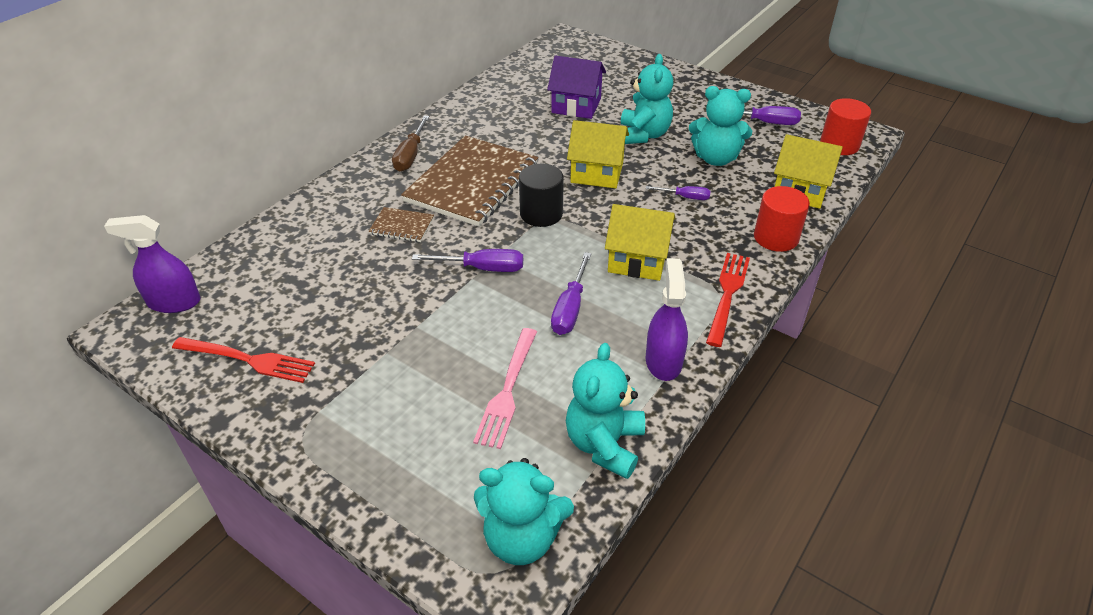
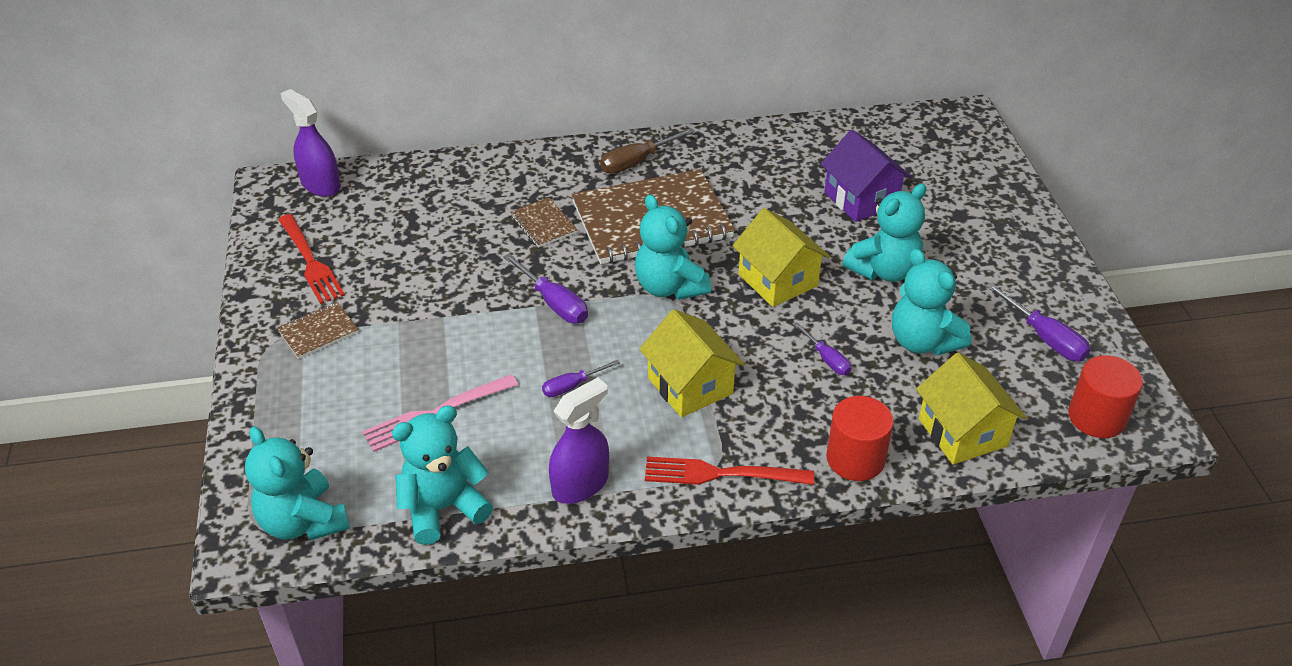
camera: 45 degrees right, 0 degrees up
(331, 402) = (318, 332): none -> brown notebook
(541, 214) = (669, 287): black cylinder -> turquoise teddy bear
(570, 308) = (572, 386): purple screwdriver -> purple screwdriver, size x0.64
(727, 295) = (721, 474): red fork -> red fork turned 150 degrees counterclockwise

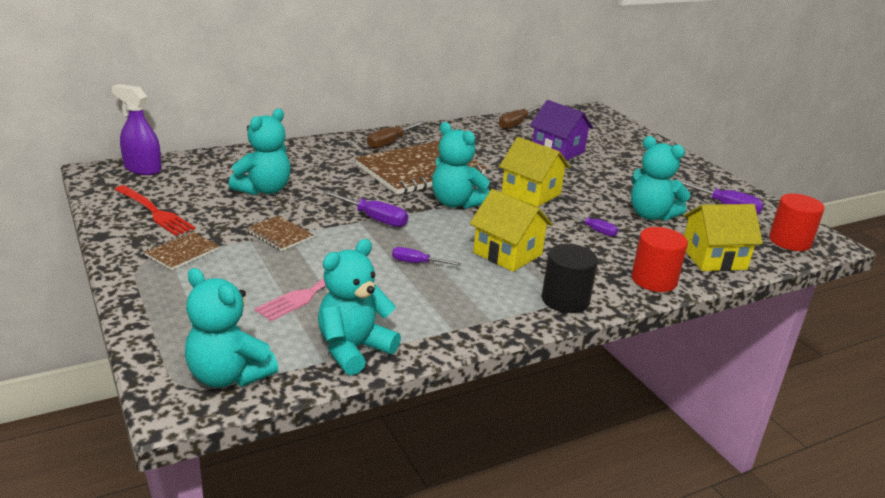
camera: 20 degrees left, 15 degrees down
(543, 224) = (339, 178): brown notebook -> brown notebook (279, 235)
(572, 386) = (417, 263): purple screwdriver -> purple screwdriver turned 60 degrees clockwise
(580, 484) = (460, 319): purple spray bottle -> none
(721, 474) = (565, 300): red fork -> black cylinder
(830, 137) = (516, 124): none -> brown screwdriver
(884, 270) = (599, 183): turquoise teddy bear -> turquoise teddy bear (264, 190)
(962, 432) = (713, 258): yellow house -> yellow house turned 60 degrees counterclockwise

